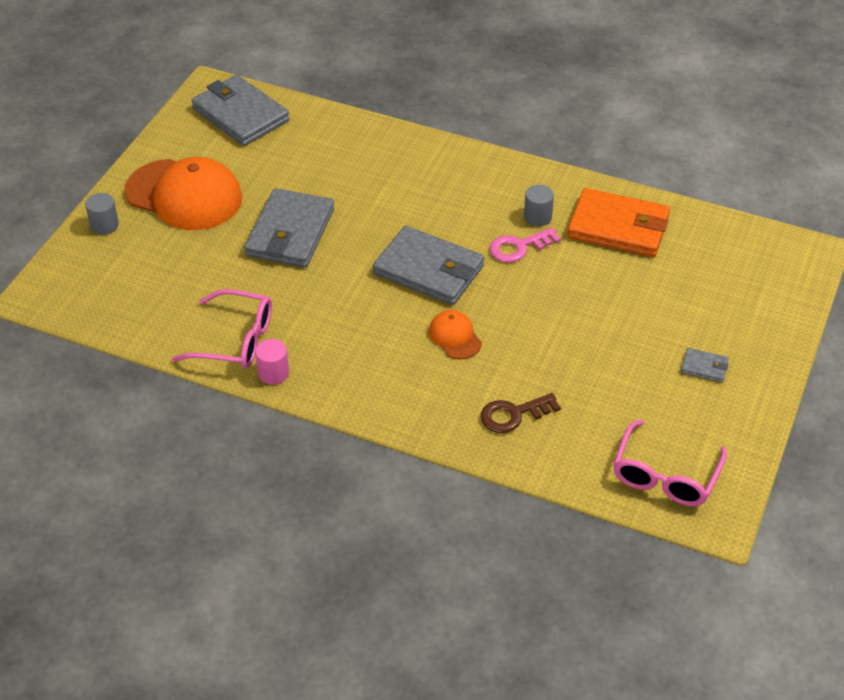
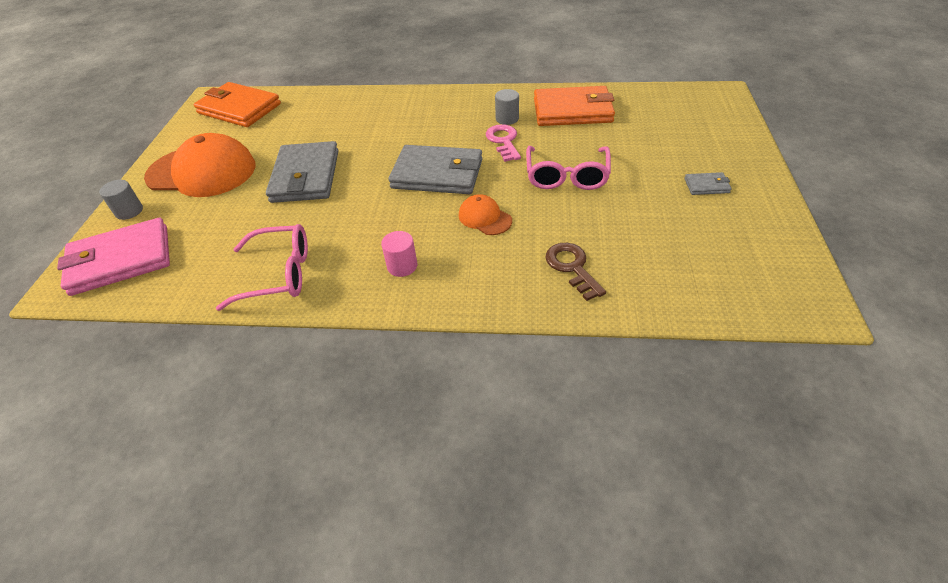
camera: 15 degrees left, 0 degrees up
(91, 281) = (120, 260): none -> pink wallet
(240, 115) = (239, 109): grey wallet -> orange wallet
(273, 373) = (325, 294): pink cylinder -> pink cylinder (402, 266)
(513, 415) = (572, 267): brown key -> brown key turned 105 degrees clockwise
(519, 247) = (503, 141): pink key -> pink key turned 120 degrees clockwise
(665, 476) = (741, 281): pink glasses -> pink glasses (566, 176)

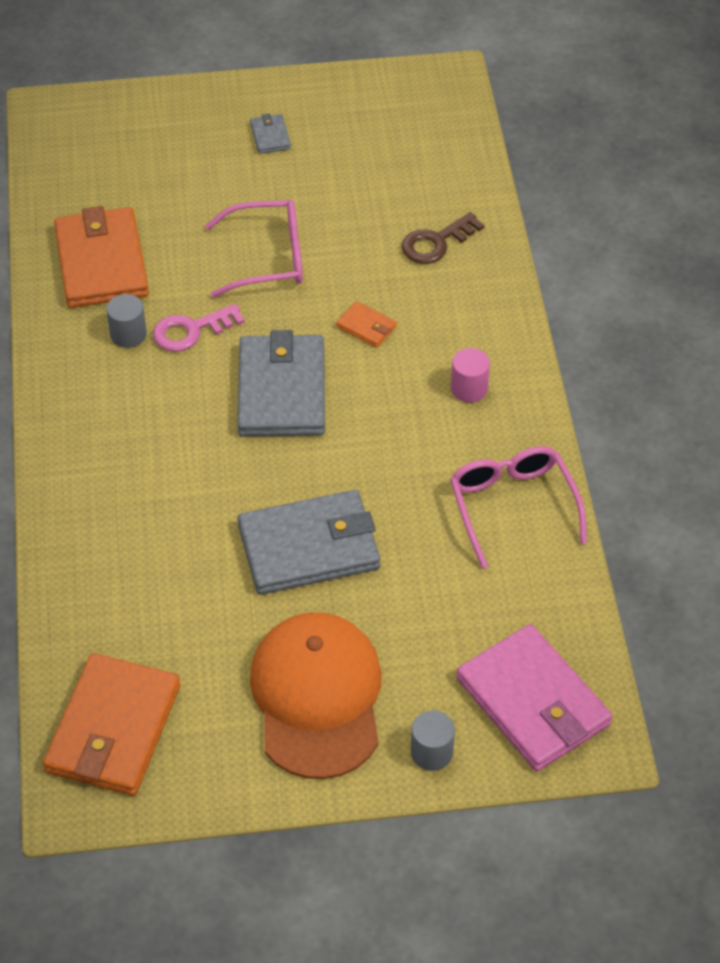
camera: 105 degrees left, 5 degrees up
(484, 218) = (366, 327): orange cap -> orange wallet

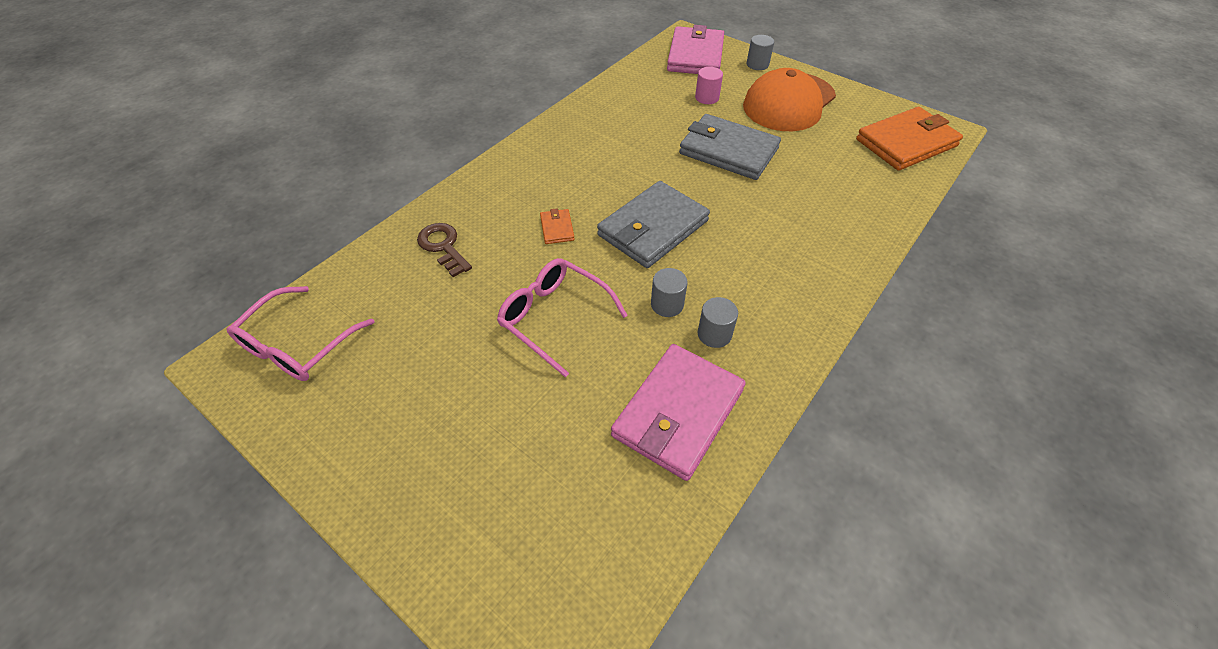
camera: 135 degrees left, 0 degrees up
(101, 262) = (678, 413): orange wallet -> pink wallet
(191, 330) = (667, 304): pink key -> grey cylinder
(270, 136) = (412, 426): grey wallet -> none
(436, 242) = (443, 246): brown key -> brown key turned 135 degrees counterclockwise
(469, 388) = (552, 163): pink cylinder -> pink cylinder (707, 98)
(512, 506) = (608, 109): pink glasses -> pink glasses (298, 345)

